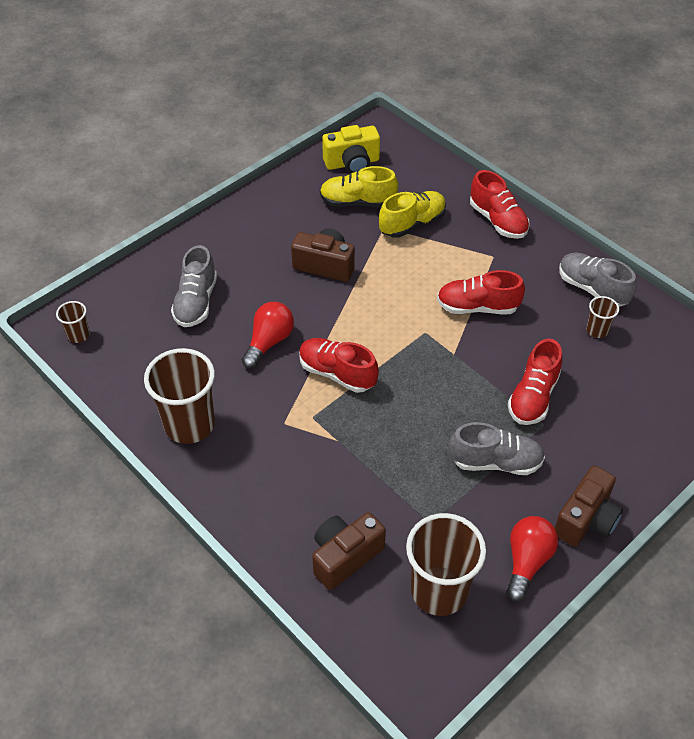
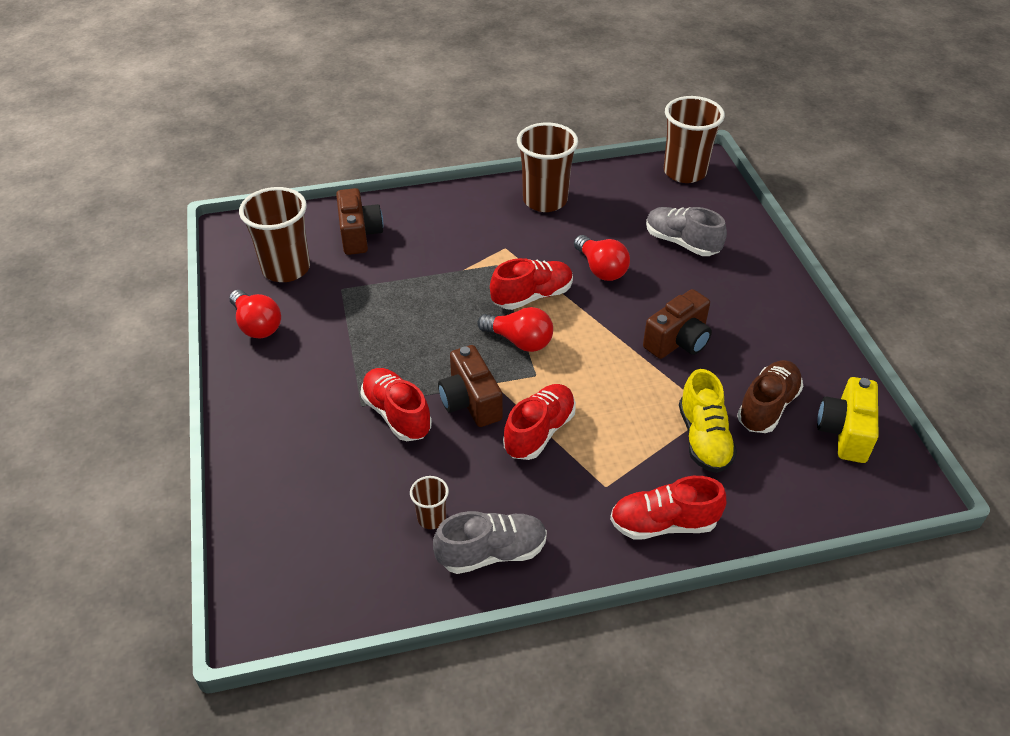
camera: 120 degrees right, 5 degrees down
(78, 335) = (684, 172): brown cup -> brown cup, size x2.12
(357, 202) = (767, 407): yellow shoe -> brown shoe
(397, 358) = (519, 341): none -> red light bulb
(495, 462) = (356, 352): grey shoe -> none
(586, 519) = (251, 380): brown camera -> brown camera (470, 401)

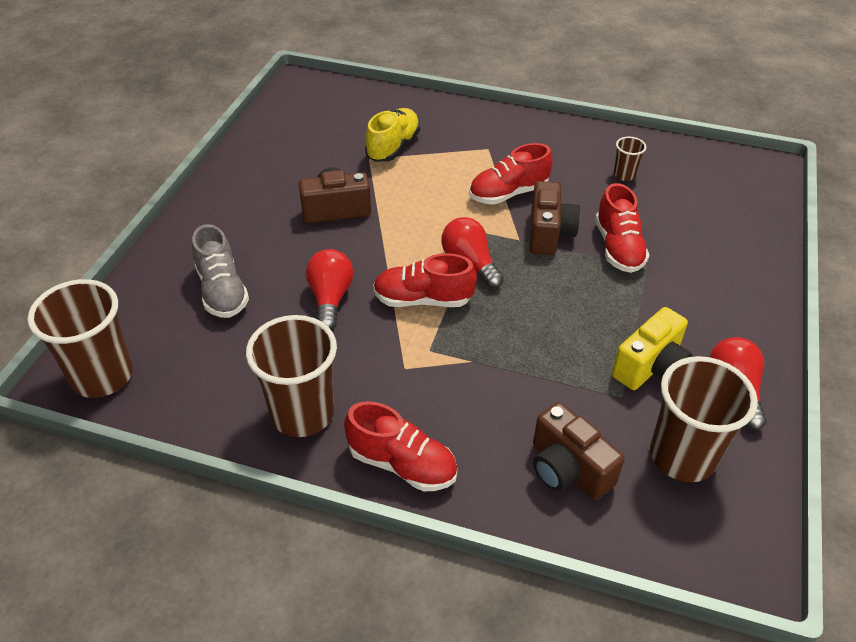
camera: 150 degrees left, 0 degrees up
(359, 235) = (568, 469): brown camera -> brown camera turned 60 degrees counterclockwise
(492, 553) = (592, 145): grey shoe -> none
(663, 523) = (468, 119): red shoe -> red shoe (402, 464)
(767, 407) = (326, 146): brown shoe -> none
(845, 432) = (296, 116): yellow camera -> yellow camera (650, 367)

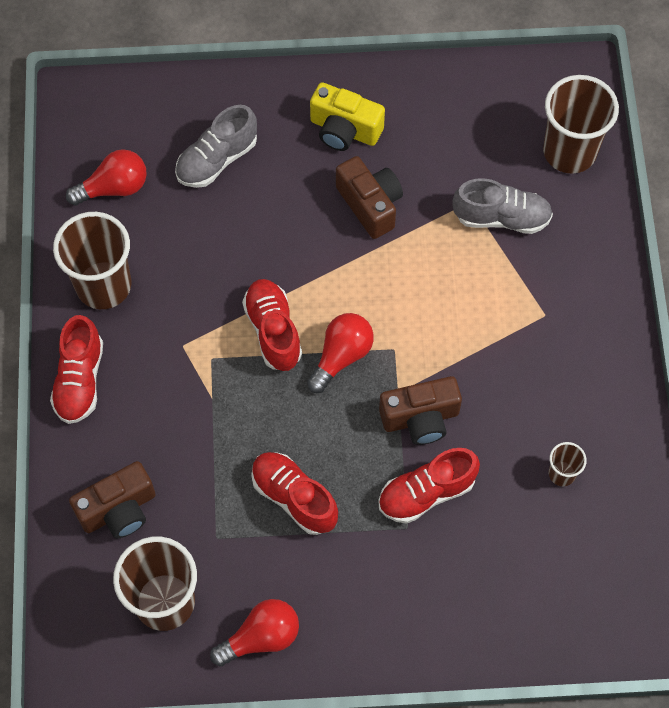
camera: 70 degrees right, 20 degrees up
(102, 376) = (88, 121): brown cup -> brown cup (569, 151)
(330, 298) = (243, 252): red light bulb -> red light bulb (114, 188)
(393, 147) = (501, 217): yellow shoe -> grey shoe
(508, 193) = (471, 360): red shoe -> red shoe (294, 497)
(568, 469) = (119, 510): brown camera -> brown camera turned 150 degrees counterclockwise
(650, 367) = (263, 556): yellow camera -> yellow camera (344, 130)

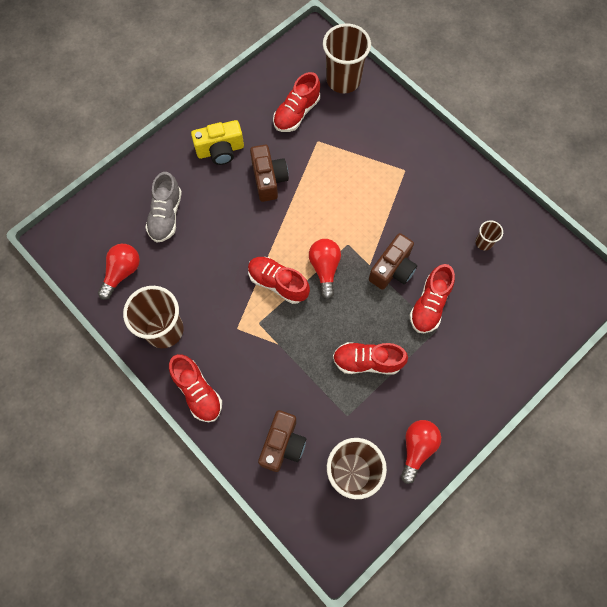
camera: 40 degrees left, 5 degrees up
(370, 205) = (269, 179): brown camera -> brown camera turned 60 degrees clockwise
(475, 150) = (296, 113): none -> red shoe
(501, 217) = (340, 137): grey shoe -> none

